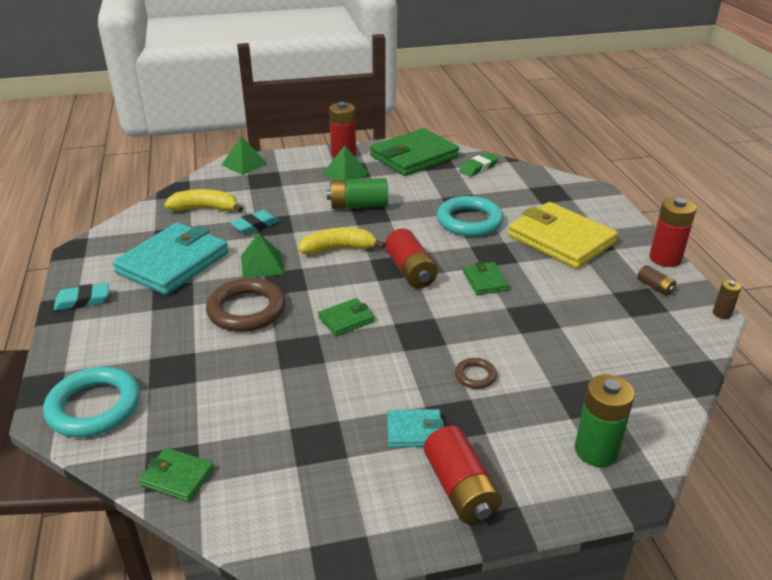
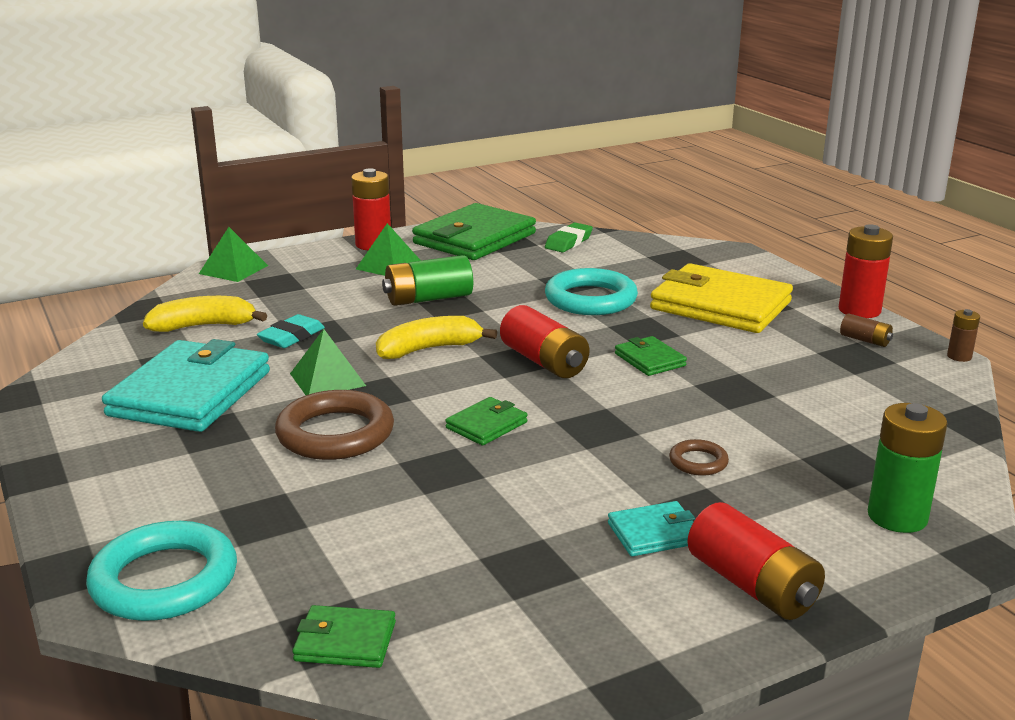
camera: 15 degrees left, 10 degrees down
(83, 301) = (70, 456): turquoise eraser -> none

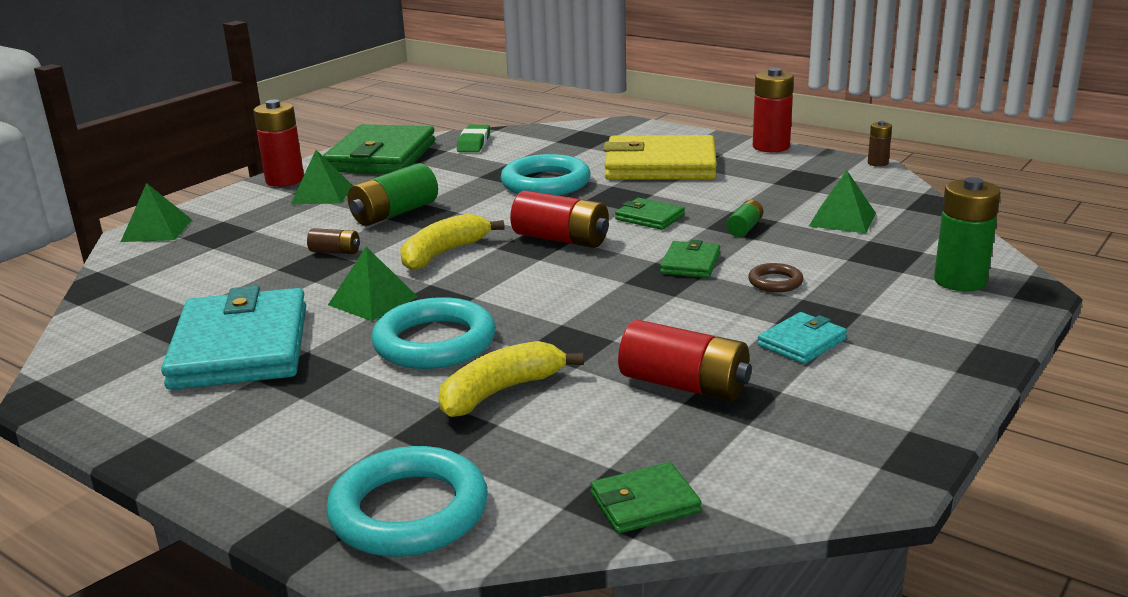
camera: 25 degrees left, 0 degrees up
(204, 326) = (183, 286): yellow banana -> yellow banana (500, 391)
(291, 337) = (292, 274): turquoise eraser -> none
(335, 433) = (434, 342): brown ring -> turquoise ring
(486, 425) = (569, 300): green wallet -> green wallet (690, 263)
(731, 395) = (744, 228): none -> green battery
(752, 585) = (916, 357): red battery -> red battery (684, 385)
(845, 412) = (842, 219): none -> green pyramid
(865, 340) = (799, 167): brown battery -> brown battery (335, 252)

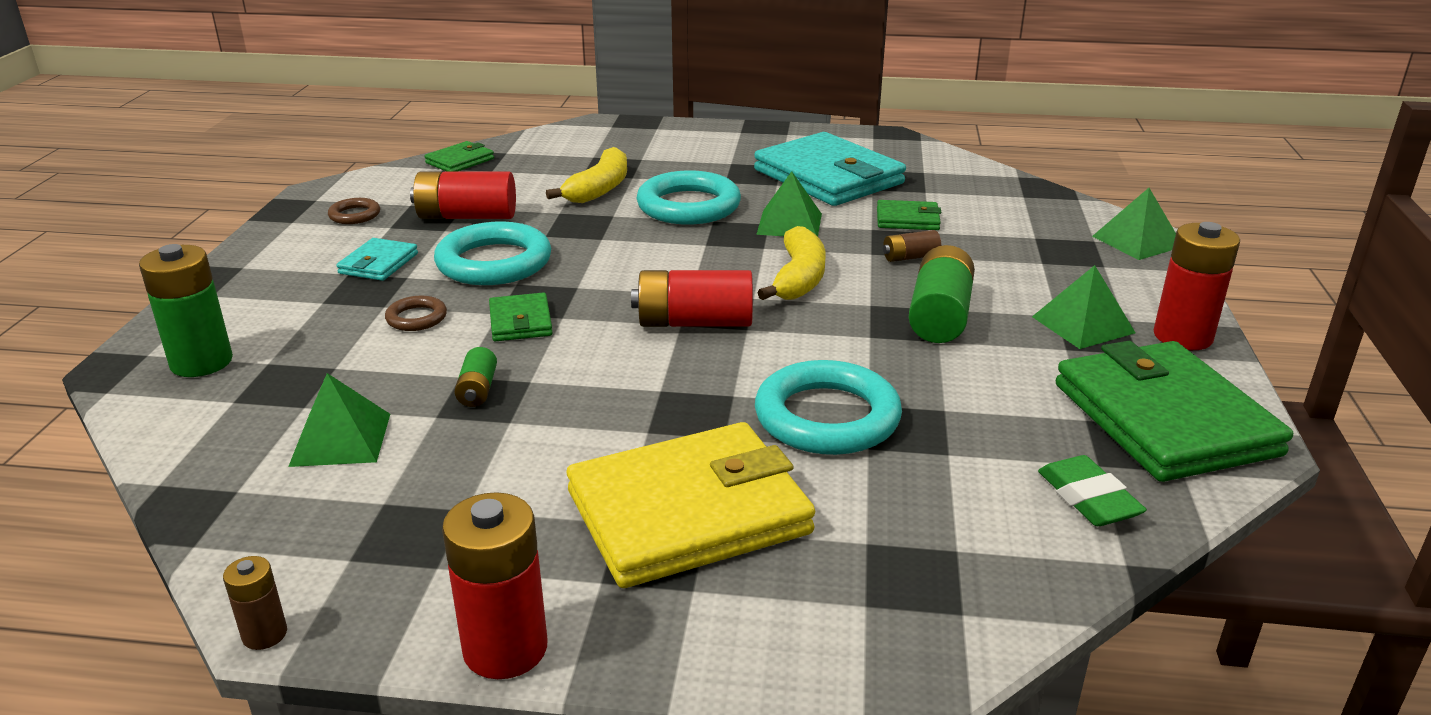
camera: 150 degrees right, 5 degrees up
(409, 511) = (589, 137): turquoise ring -> turquoise ring (494, 262)
(650, 217) = (615, 381): green wallet -> green wallet (907, 219)
(824, 421) = (355, 215): none -> brown ring

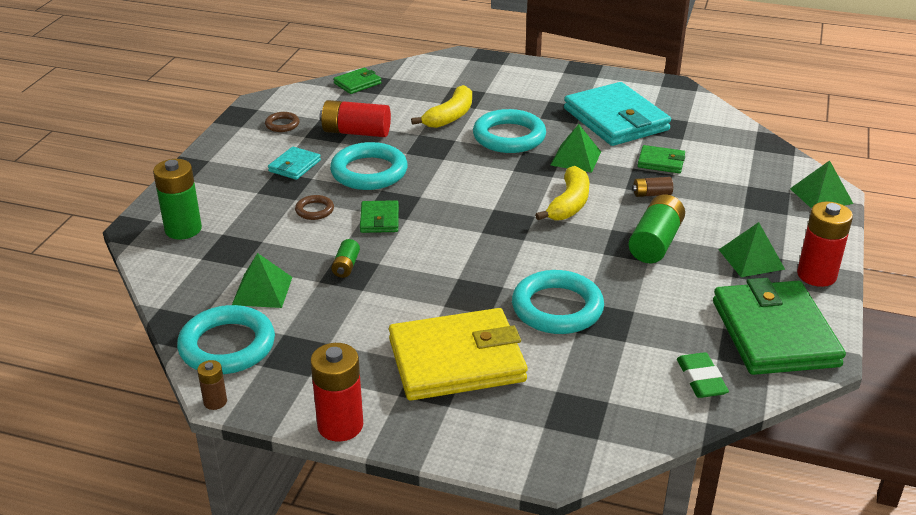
camera: 10 degrees right, 5 degrees up
(283, 533) = (227, 346): none -> turquoise ring
(694, 322) = (491, 231): red battery -> none

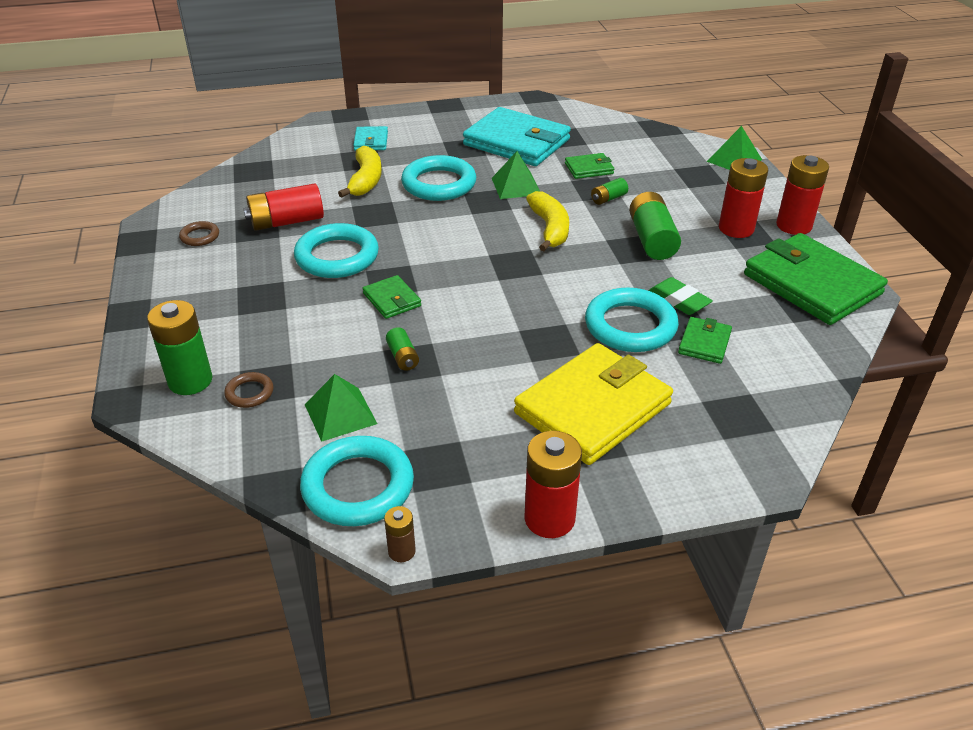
camera: 30 degrees left, 5 degrees up
(294, 166) = (253, 274): turquoise wallet -> turquoise wallet (371, 141)
(314, 210) = (317, 312): brown ring -> brown ring (249, 393)
(357, 83) = (242, 173): green wallet -> green wallet (704, 343)
(651, 194) = (608, 198): brown battery -> green battery
(701, 379) = (799, 344): green eraser -> green eraser (679, 300)
(751, 259) = (736, 229): green pyramid -> red battery

